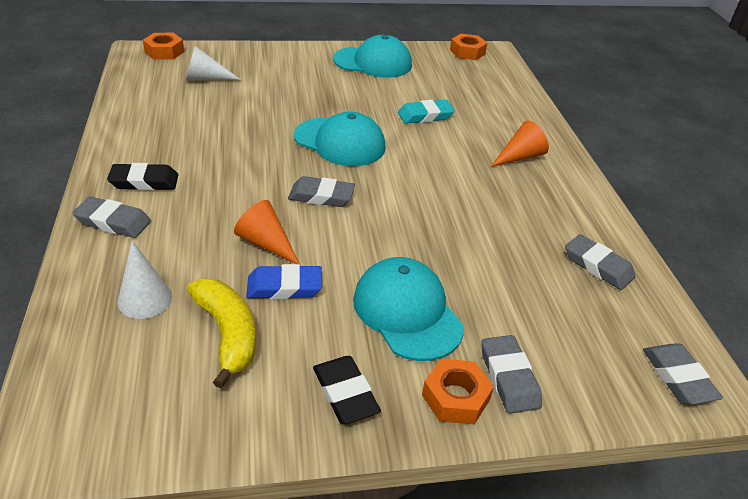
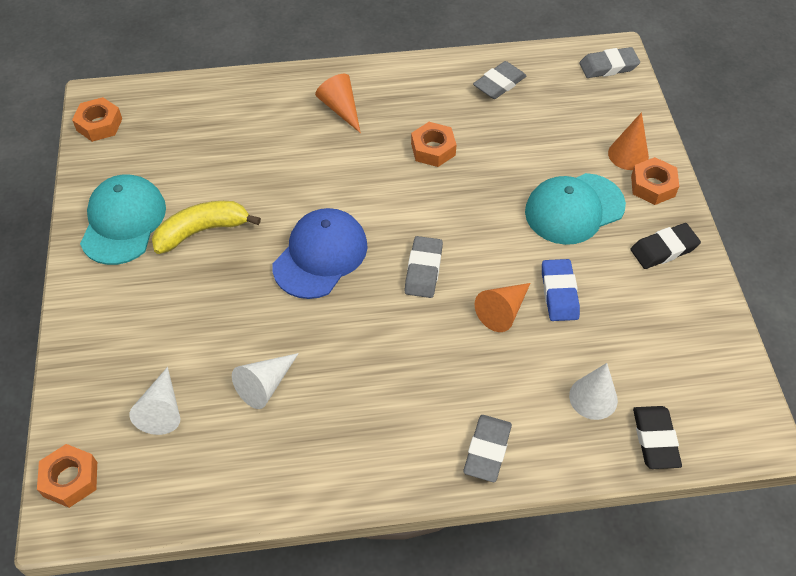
camera: 85 degrees left, 15 degrees up
(144, 182) = (412, 436): black eraser -> black eraser (655, 439)
(215, 116) = (265, 385): none -> white cone
(227, 334) = (621, 329): yellow banana -> yellow banana (202, 231)
(340, 142) = (320, 255): turquoise cap -> blue cap
(425, 116) = (261, 177): turquoise eraser -> none
(479, 210) = (433, 149): none -> orange nut
(509, 377) = (628, 154): grey eraser -> orange cone

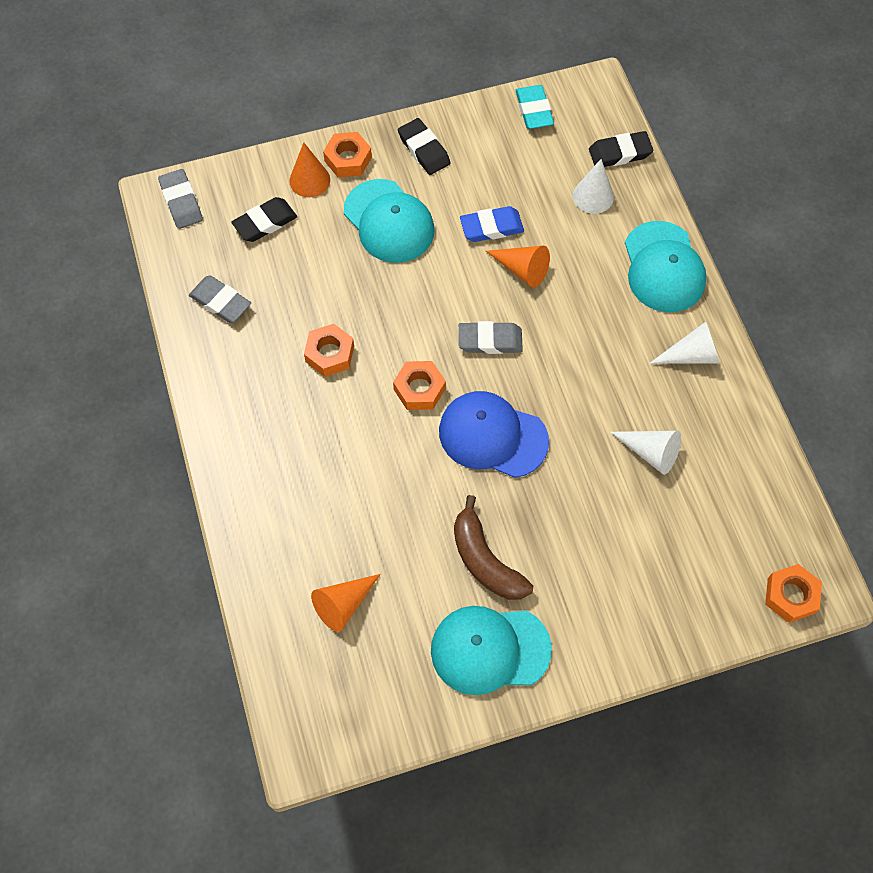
camera: 100 degrees left, 10 degrees up
(99, 124) = (346, 731): orange nut -> orange nut (419, 389)
(162, 409) = (700, 537): white cone -> white cone (691, 355)
(202, 231) = (485, 560): yellow banana -> brown banana
(341, 108) = (281, 457): orange cone -> orange cone (343, 604)
(487, 450) = (663, 267): grey eraser -> turquoise cap
(581, 119) = (265, 222): none -> black eraser
(720, 360) = (534, 110): none -> turquoise eraser

